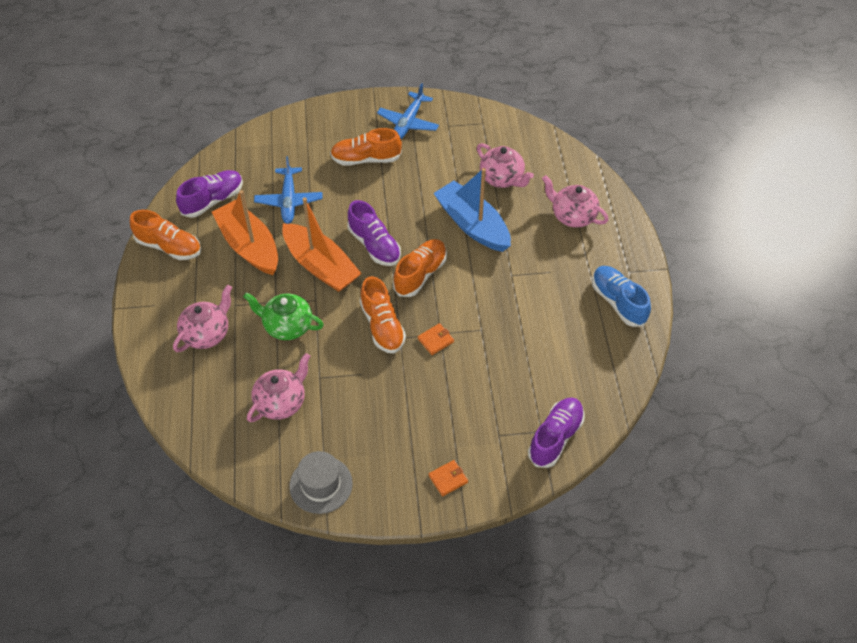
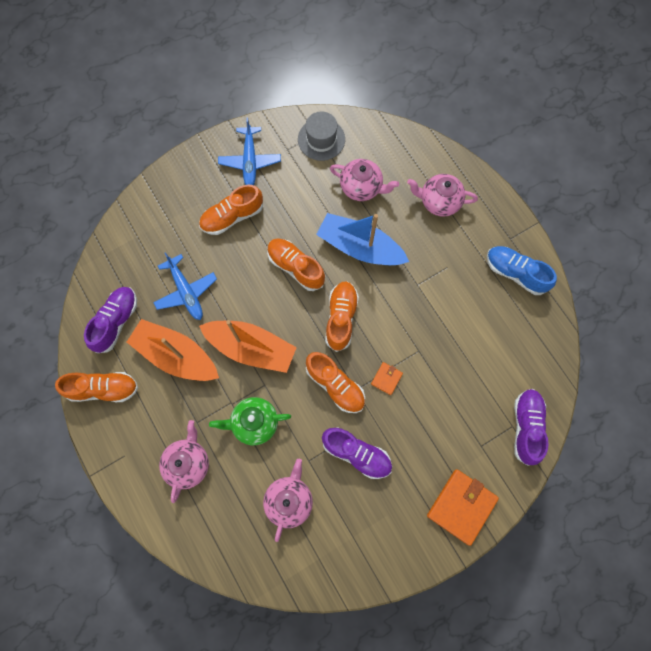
camera: 25 degrees left, 20 degrees up
(321, 484) = (363, 562): grey hat -> grey hat (321, 139)
(374, 245) = (286, 306): purple shoe -> purple shoe (356, 454)
(401, 218) = (296, 267): none -> orange shoe
(448, 479) = (461, 506): orange wallet -> orange wallet, size x2.06

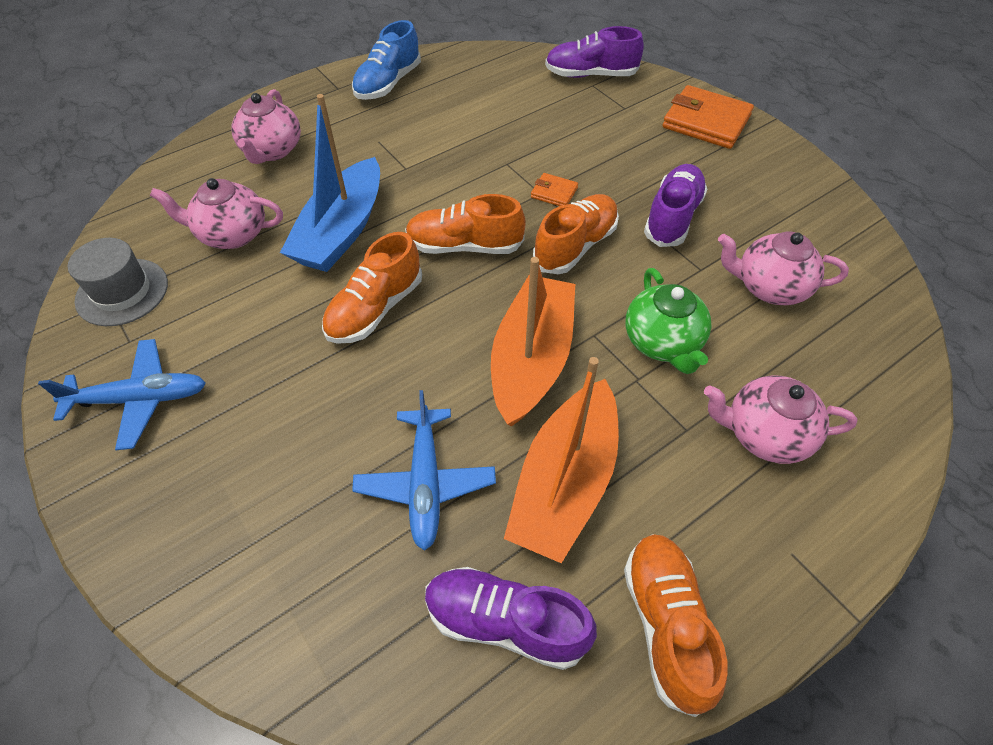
camera: 95 degrees left, 20 degrees down
(186, 291) = (425, 482): blue plane -> blue plane turned 120 degrees clockwise
(232, 217) = (262, 417): orange shoe -> none
(361, 187) = (232, 234): pink teapot -> pink teapot turned 105 degrees counterclockwise

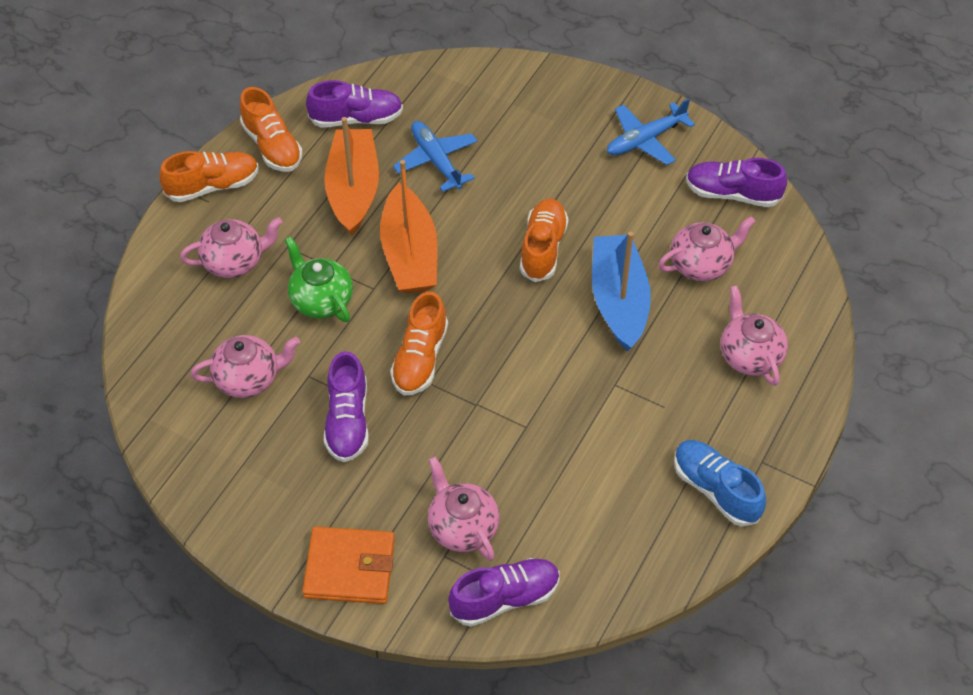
camera: 155 degrees right, 0 degrees up
(122, 292) = (732, 194): grey hat -> purple shoe
(388, 83) = (716, 490): blue shoe -> blue shoe turned 45 degrees counterclockwise
(464, 246) = (510, 324): orange shoe -> orange shoe (213, 186)
(554, 192) = (464, 408): orange wallet -> none
(601, 118) = (462, 527): none -> pink teapot

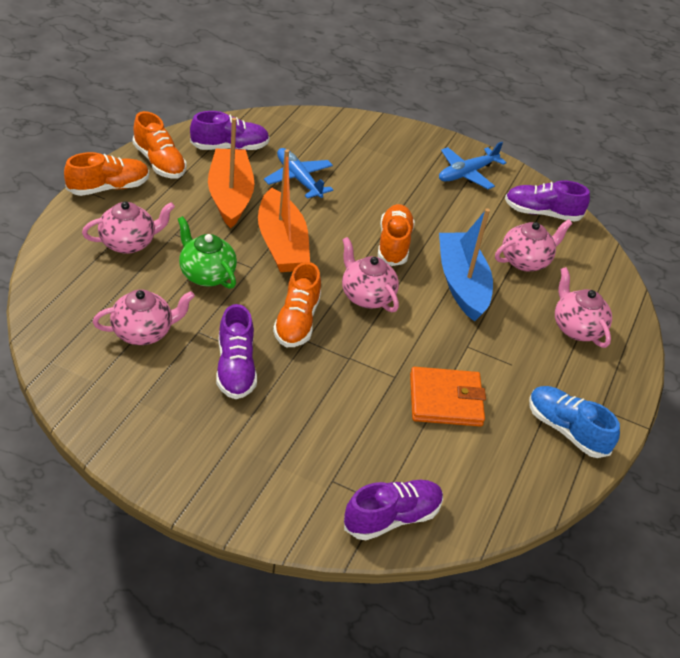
camera: 10 degrees left, 10 degrees down
(350, 568) = (244, 490): orange wallet -> orange wallet (445, 400)
(462, 527) = (347, 457): pink teapot -> pink teapot (366, 296)

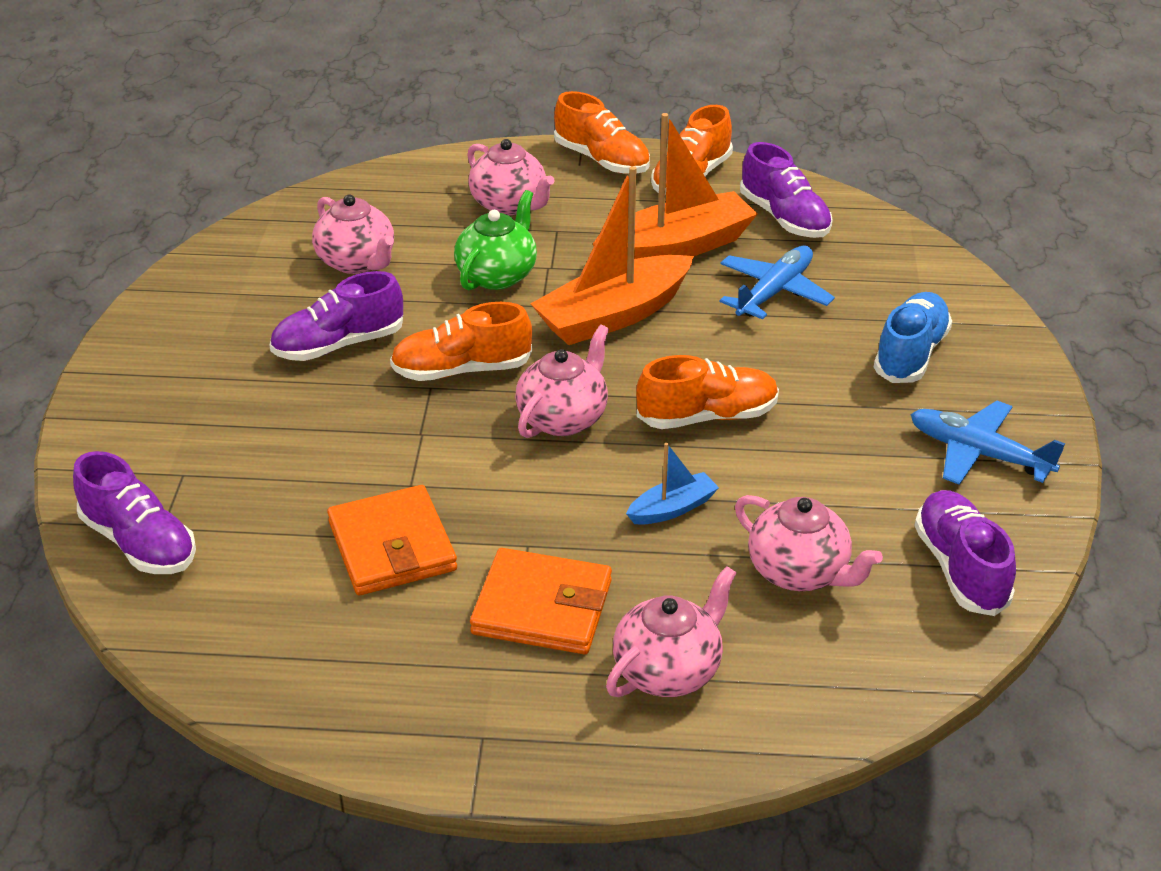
camera: 75 degrees right, 5 degrees down
(462, 284) = (672, 508): blue boat -> blue boat, size x0.48
(517, 356) = (542, 607): none -> orange wallet
(566, 430) = (404, 698): blue shoe -> blue shoe (910, 354)

